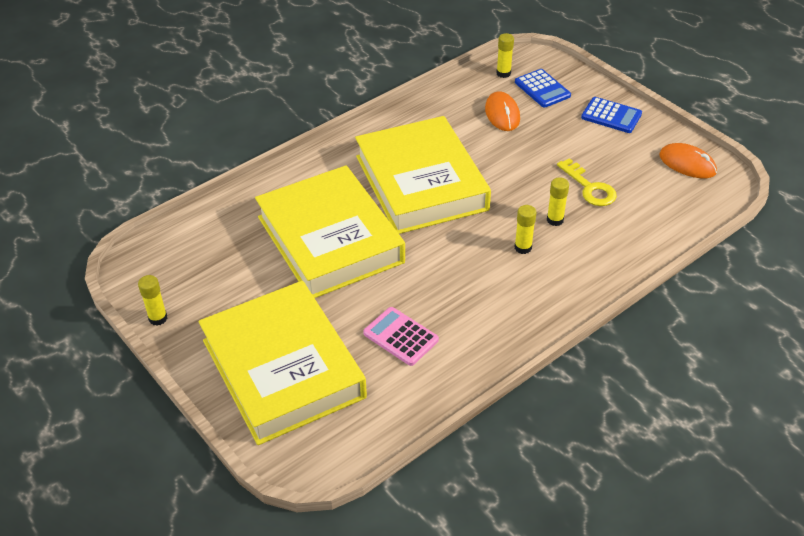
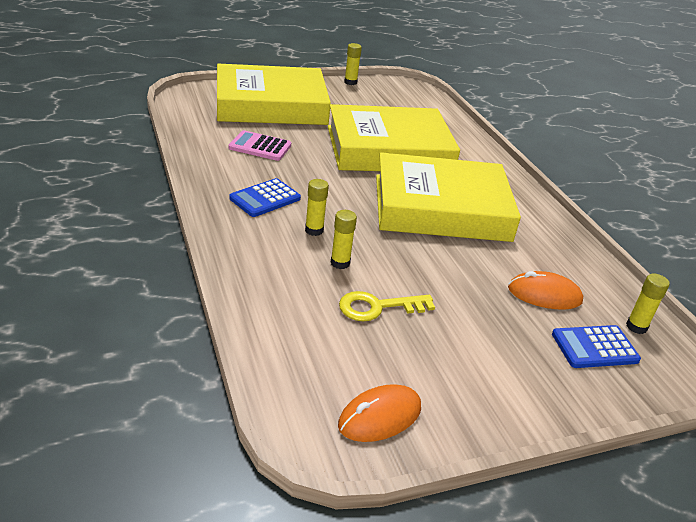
camera: 105 degrees right, 10 degrees down
(400, 337) = (260, 147): pink calculator -> pink calculator turned 135 degrees counterclockwise
(611, 116) = (517, 388): blue calculator -> blue calculator (265, 198)

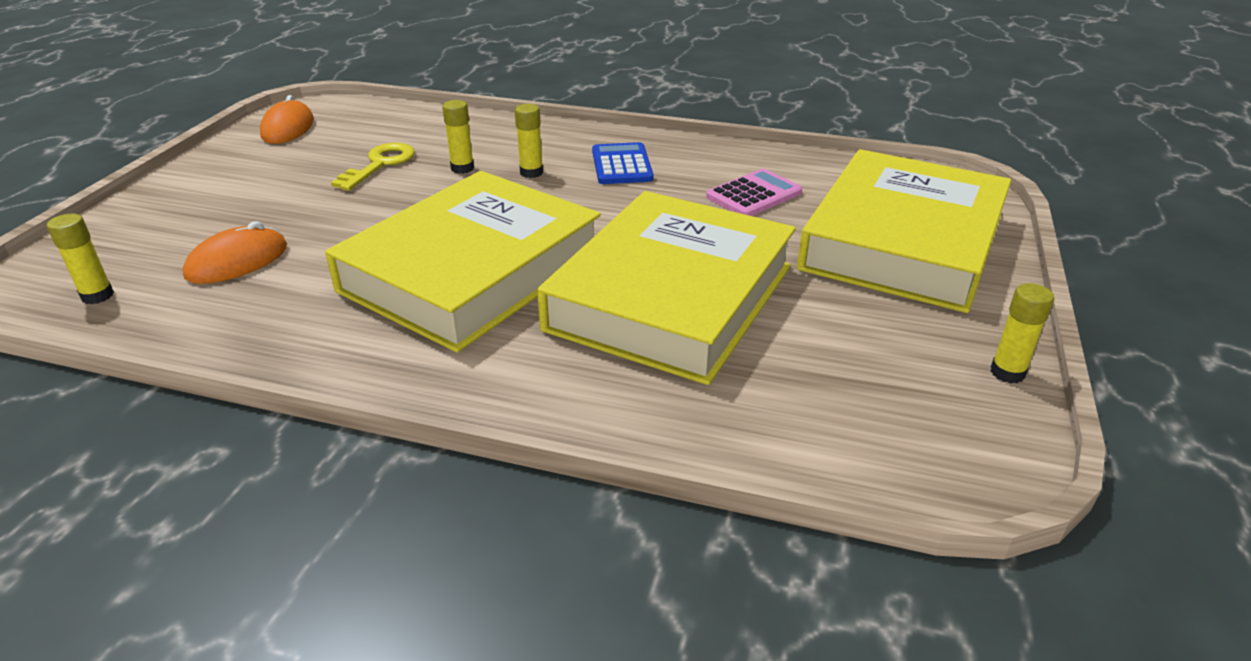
camera: 130 degrees right, 0 degrees up
(594, 347) = (142, 249): blue calculator -> none

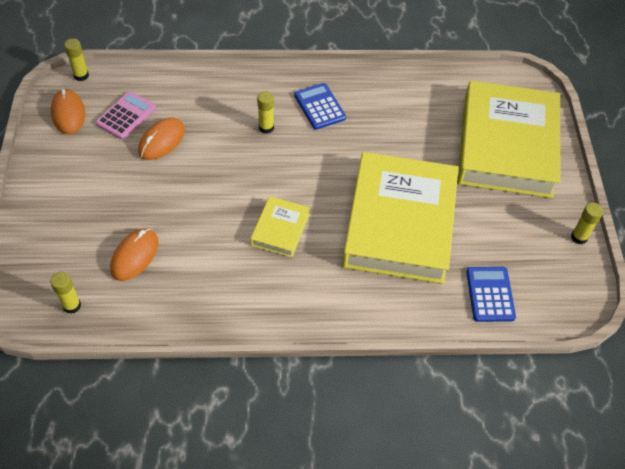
camera: 20 degrees left, 20 degrees up
(380, 164) = (162, 141): yellow key -> orange mouse
(462, 168) = (219, 133): yellow glue stick -> yellow glue stick (81, 75)
(472, 271) = (280, 229): yellow book -> yellow book, size x0.44
(754, 195) = (411, 120): pink calculator -> pink calculator (126, 116)
(793, 418) = (490, 294): none -> blue calculator

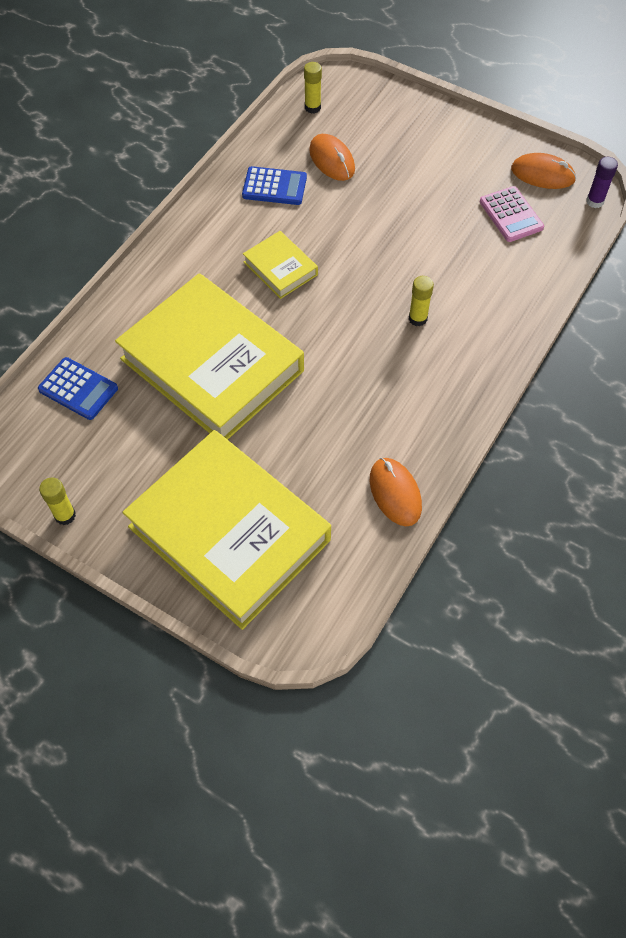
camera: 125 degrees right, 5 degrees up
(81, 75) = (594, 201): yellow glue stick -> purple glue stick
(162, 141) = (457, 228): orange mouse -> orange mouse (395, 493)
(319, 107) = (416, 381): blue calculator -> blue calculator (274, 187)

